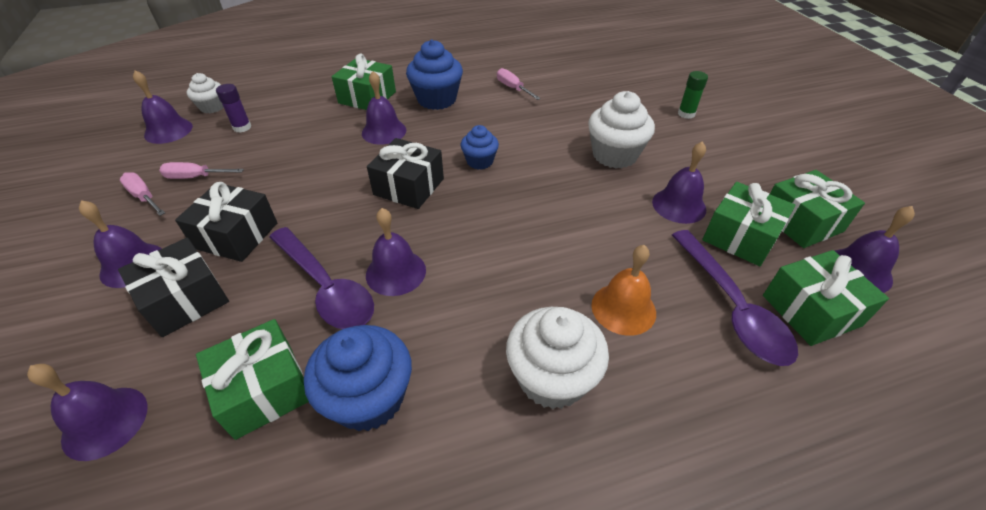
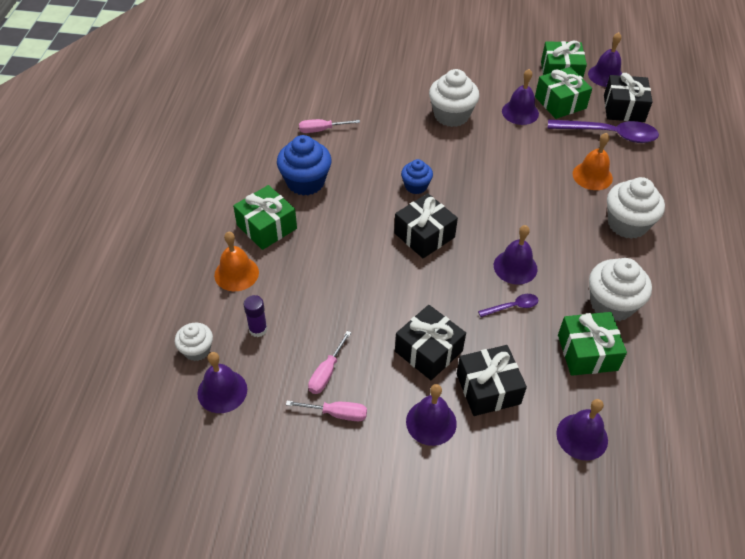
camera: 65 degrees left, 5 degrees up
(144, 197) = (336, 413): pink screwdriver -> pink screwdriver turned 150 degrees counterclockwise
(304, 100) = (236, 273): none -> orange bell
(326, 287) = (512, 307): purple spoon -> purple spoon, size x0.48
(369, 398) = (611, 304): blue cupcake -> white cupcake
(384, 131) = (335, 230): purple bell -> none
(686, 114) = (425, 58): green glue stick -> none
(811, 310) = (623, 108): green gift -> black gift

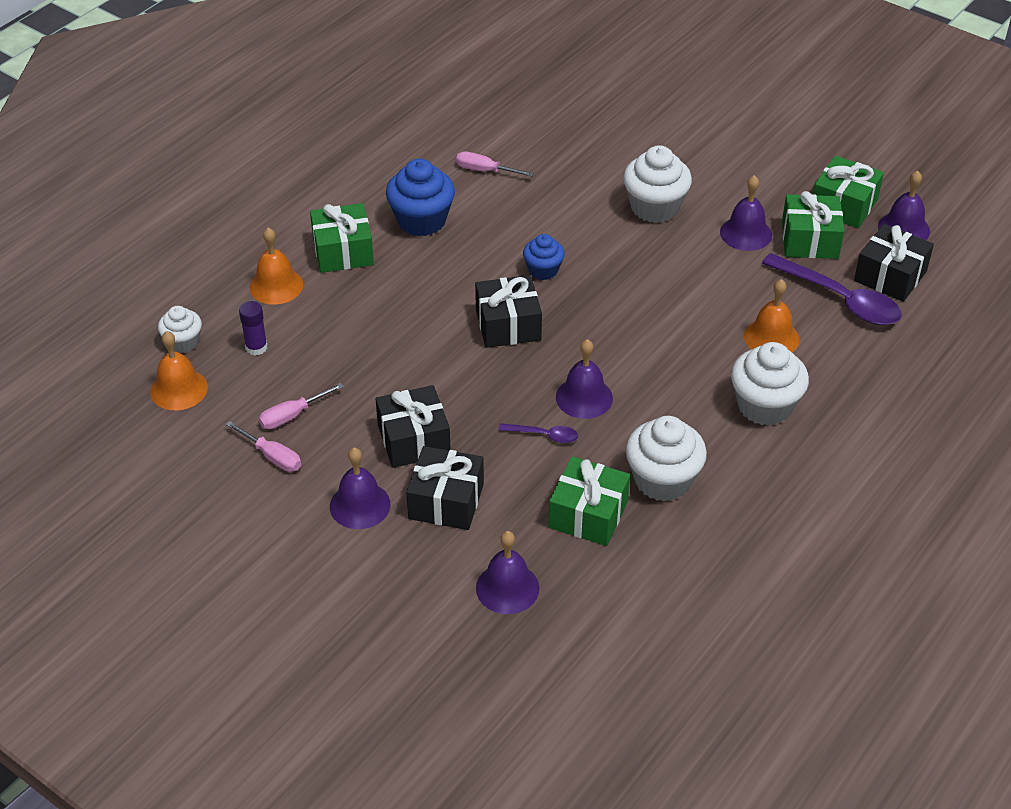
camera: 30 degrees right, 5 degrees down
(222, 391) = (179, 389): purple bell -> orange bell

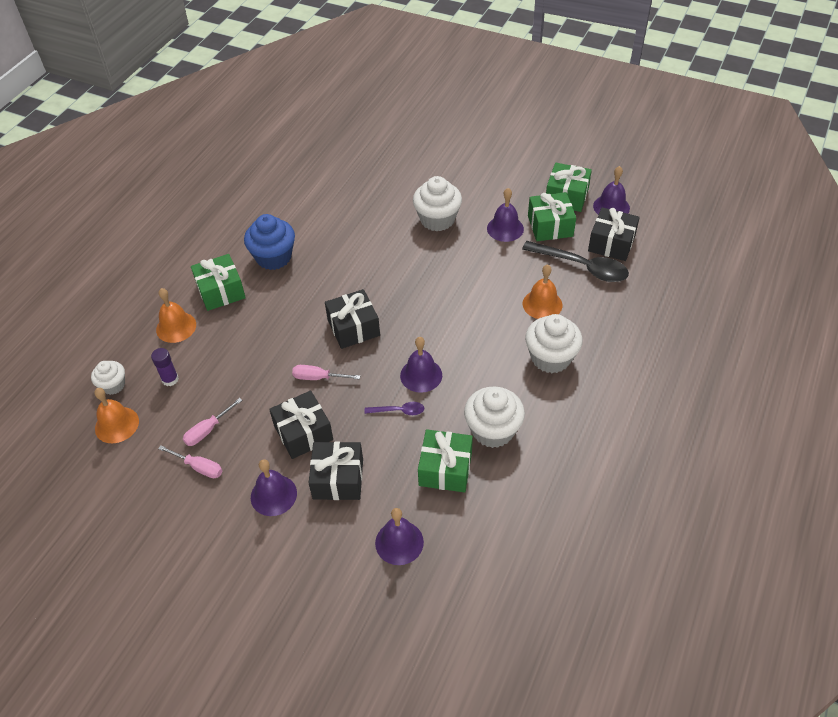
camera: 10 degrees left, 5 degrees up
(485, 171) = (312, 212): pink screwdriver -> pink screwdriver (318, 378)
(543, 270) = (369, 281): blue cupcake -> none
(839, 299) = (581, 266): purple spoon -> black spoon

